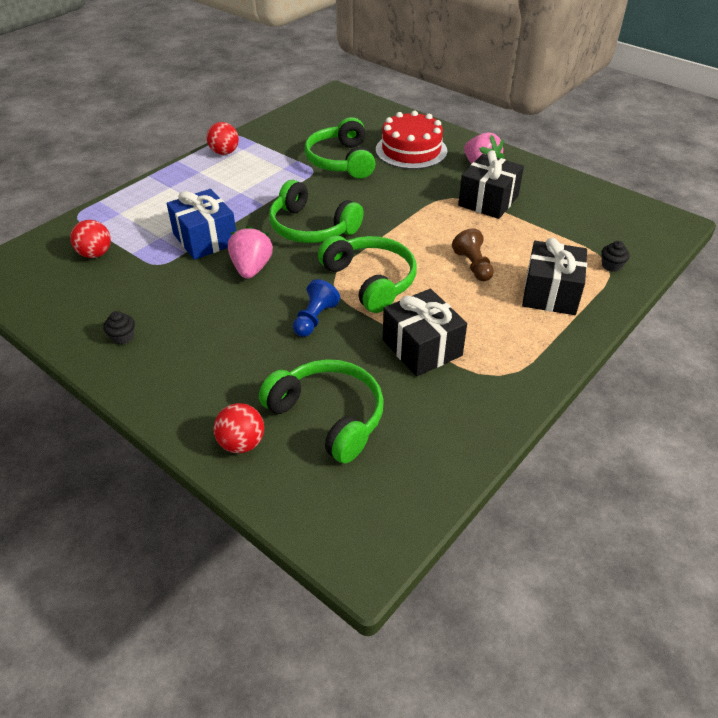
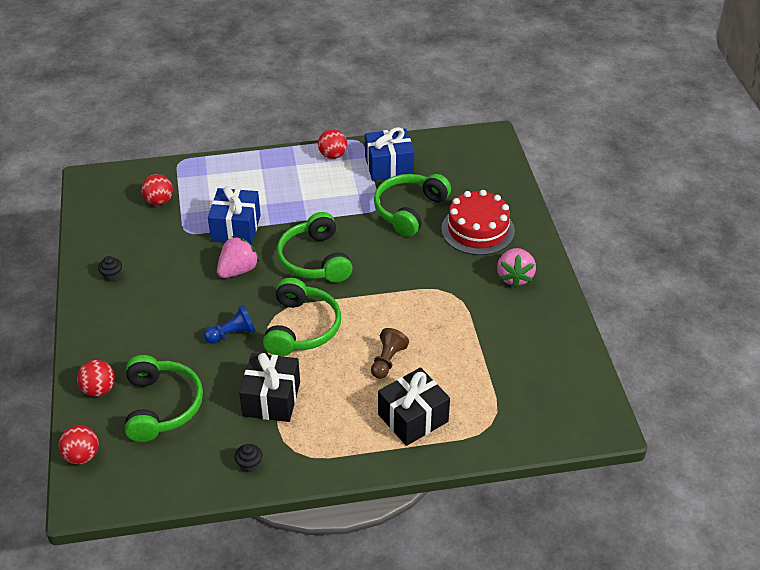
camera: 40 degrees right, 0 degrees up
(283, 141) = (389, 166): none -> blue gift
(306, 517) = (82, 456): none -> red ball
(488, 201) = (476, 313): black gift -> none
(611, 266) = (492, 427): black cupcake -> black cupcake (249, 464)

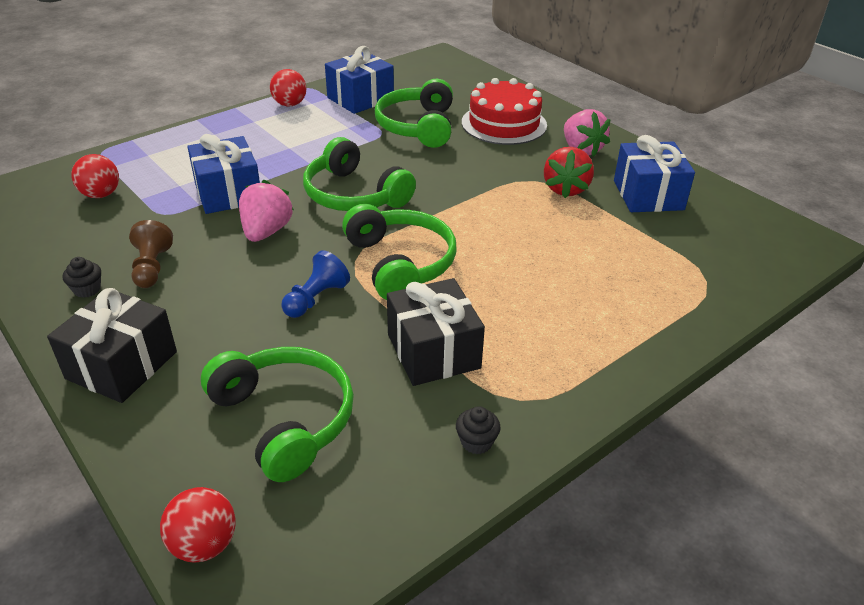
camera: 30 degrees left, 5 degrees down
(99, 390) = (166, 436): red ball -> none
(387, 361) = (533, 262): brown pawn -> brown pawn (152, 267)
(413, 418) = (621, 307): black gift -> black gift (122, 365)
(467, 309) = (565, 189): none -> red strawberry
(524, 338) = (648, 195): none -> blue gift

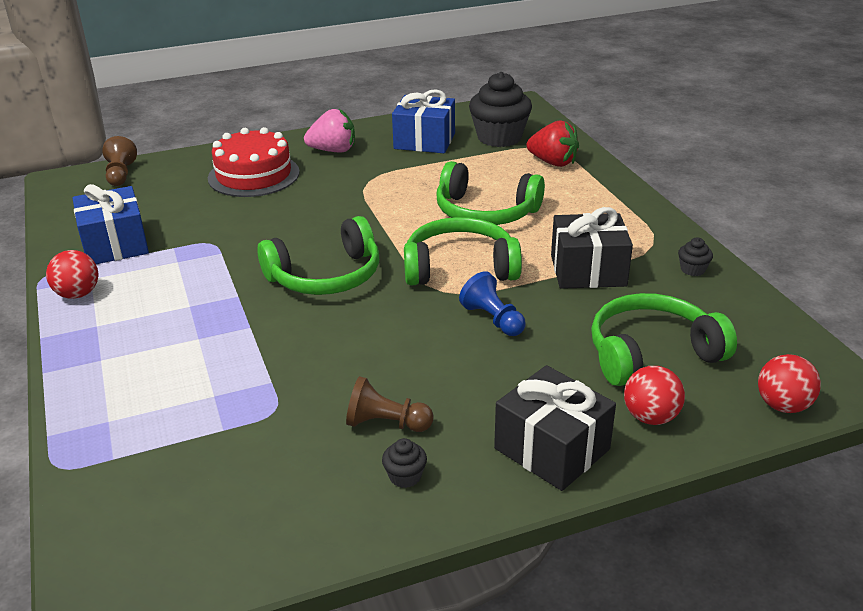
camera: 70 degrees left, 5 degrees down
(101, 195) = (187, 466): red ball -> red ball (650, 417)
(228, 193) = (261, 358): blue gift -> none
(266, 232) = (361, 338): pink strawberry -> none
(418, 126) = (216, 220): green headphones -> green headphones (485, 212)
(464, 72) = (120, 174): none -> brown pawn
(565, 189) = (392, 171): red strawberry -> red strawberry (553, 162)
(703, 242) = (499, 137): none -> black cupcake

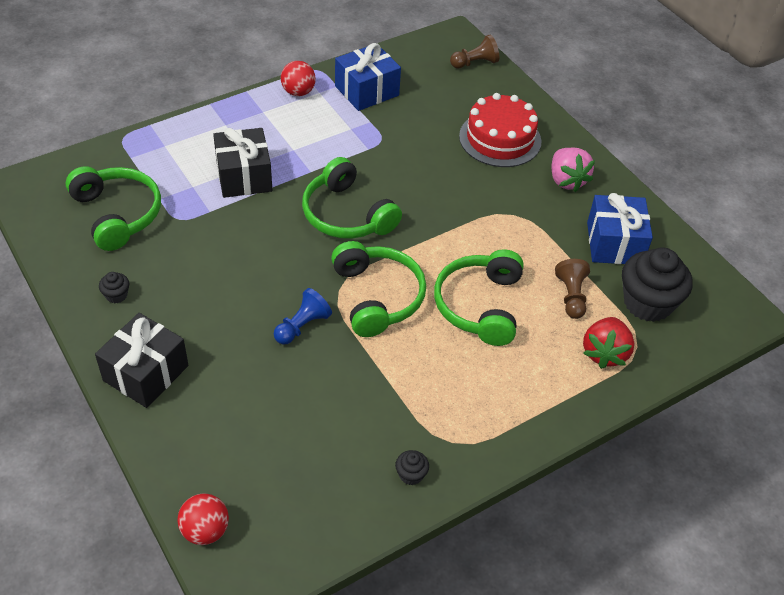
camera: 75 degrees right, 15 degrees up
(386, 423) = (169, 278): brown pawn -> brown pawn (571, 296)
(588, 271) = (391, 389): black gift -> black gift (244, 176)
(650, 417) = (185, 434): red ball -> none
(651, 353) = (268, 437): green headphones -> green headphones (117, 214)

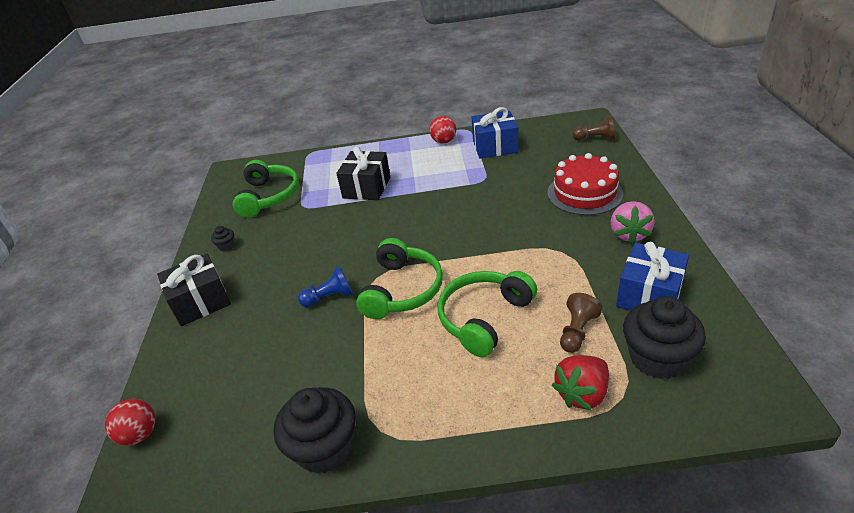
camera: 35 degrees right, 10 degrees down
(347, 215) = (421, 225): green headphones -> none
(411, 475) = (324, 448): black cupcake -> black cupcake, size x2.36

